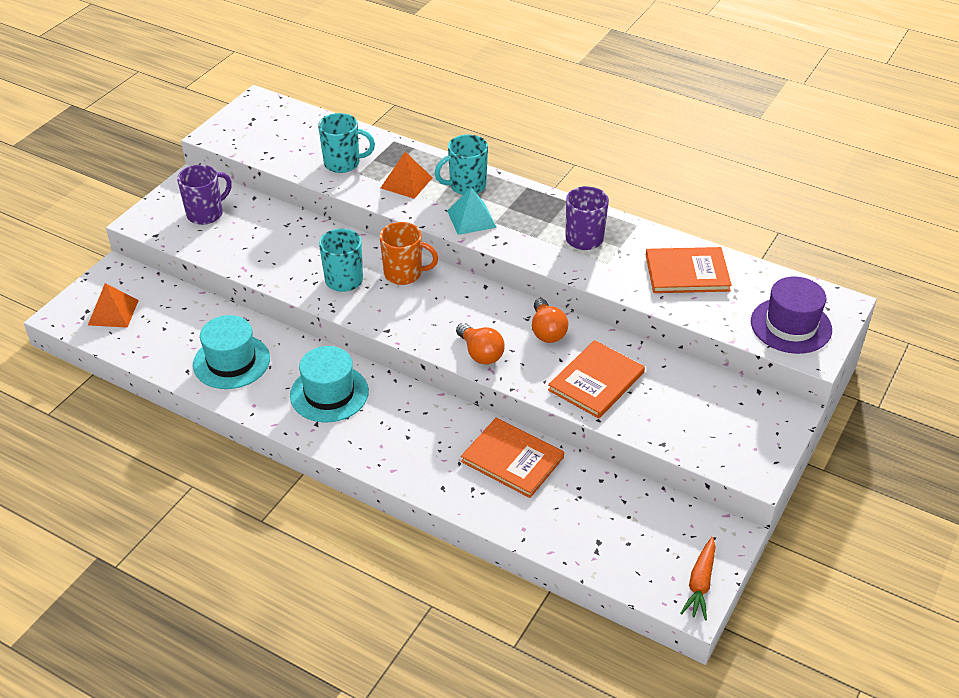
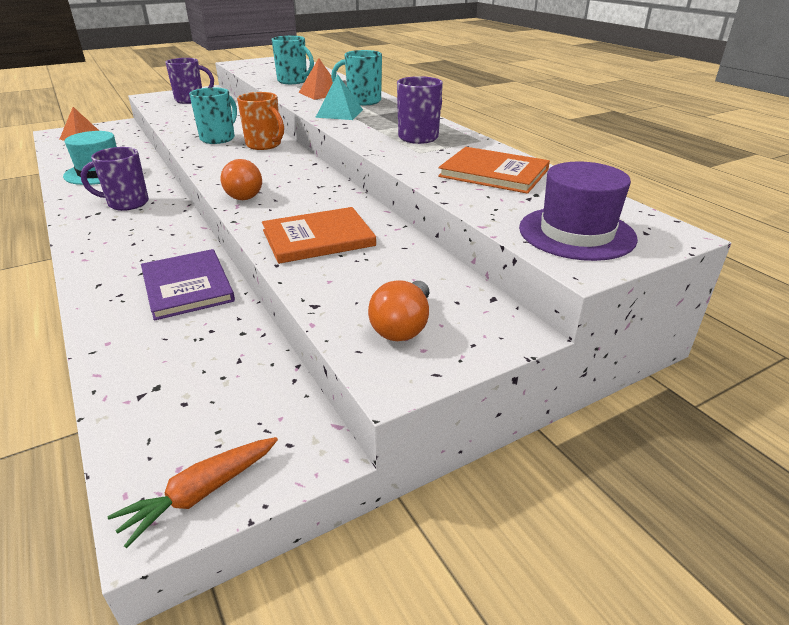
camera: 30 degrees right, 10 degrees down
(329, 393) = (127, 203): turquoise hat -> purple mug
(512, 459) = (187, 286): orange book -> purple book
(547, 331) = (324, 197): orange light bulb -> orange light bulb (403, 327)

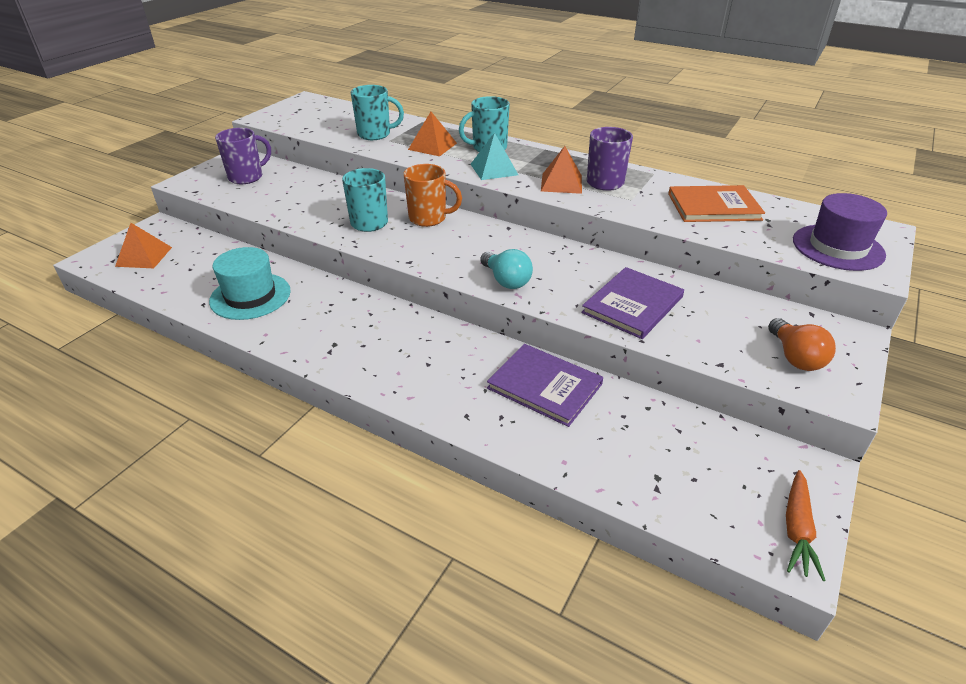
camera: 30 degrees left, 5 degrees up
(127, 203) = (347, 323): purple mug -> none
(246, 194) = (506, 281): orange light bulb -> turquoise light bulb
(318, 238) = (633, 305): orange book -> purple book
(378, 131) = (561, 183): none -> orange pyramid

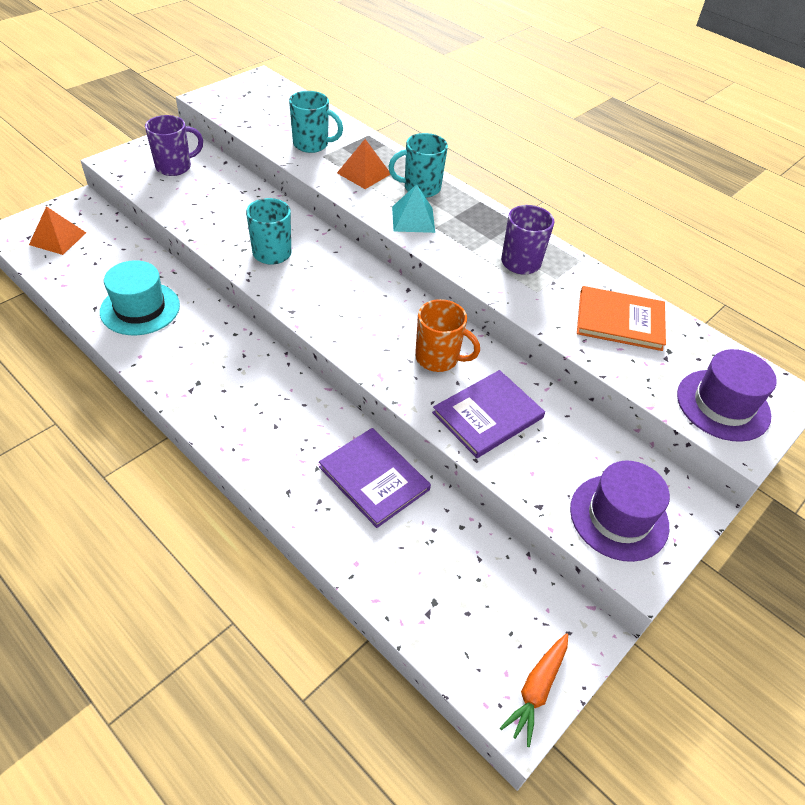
camera: 10 degrees right, 10 degrees up
(429, 218) = (333, 260): orange mug -> orange mug (438, 358)
(506, 281) = (376, 356): turquoise light bulb -> none
(561, 183) = (474, 253): orange pyramid -> none
(795, 357) = (619, 517): orange light bulb -> purple hat

